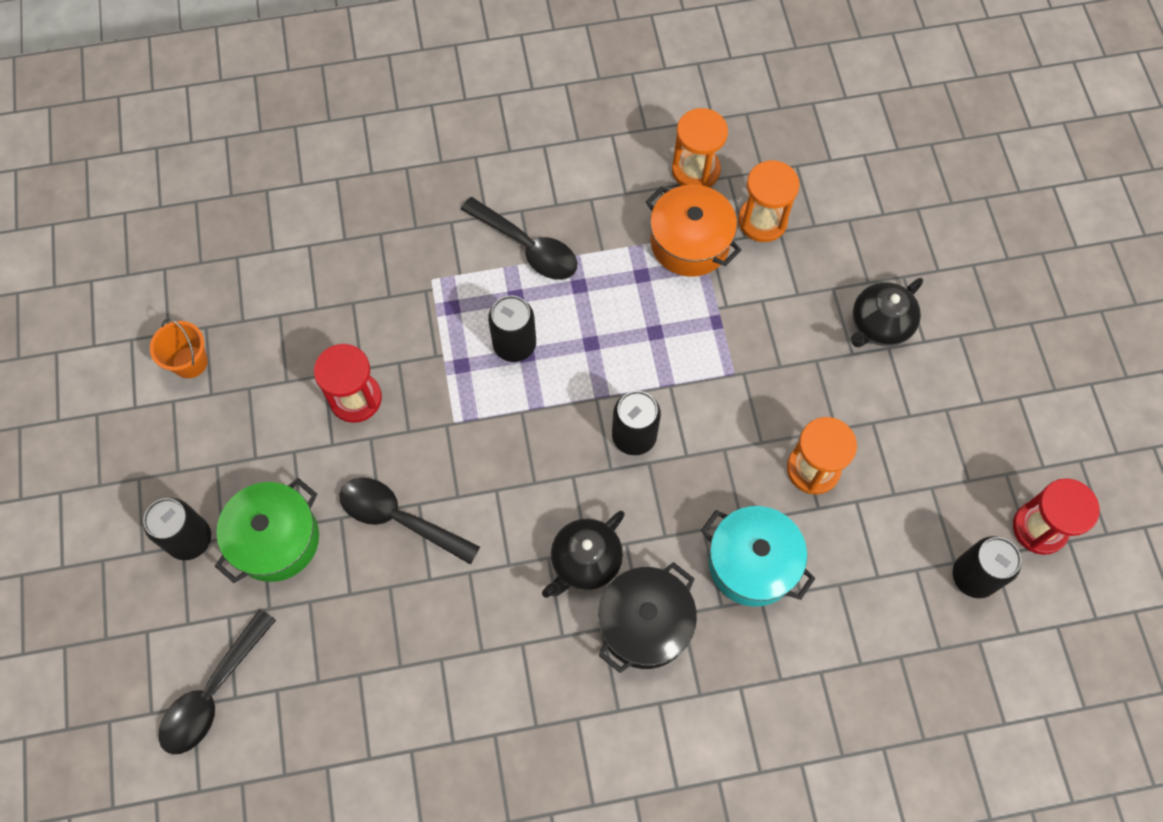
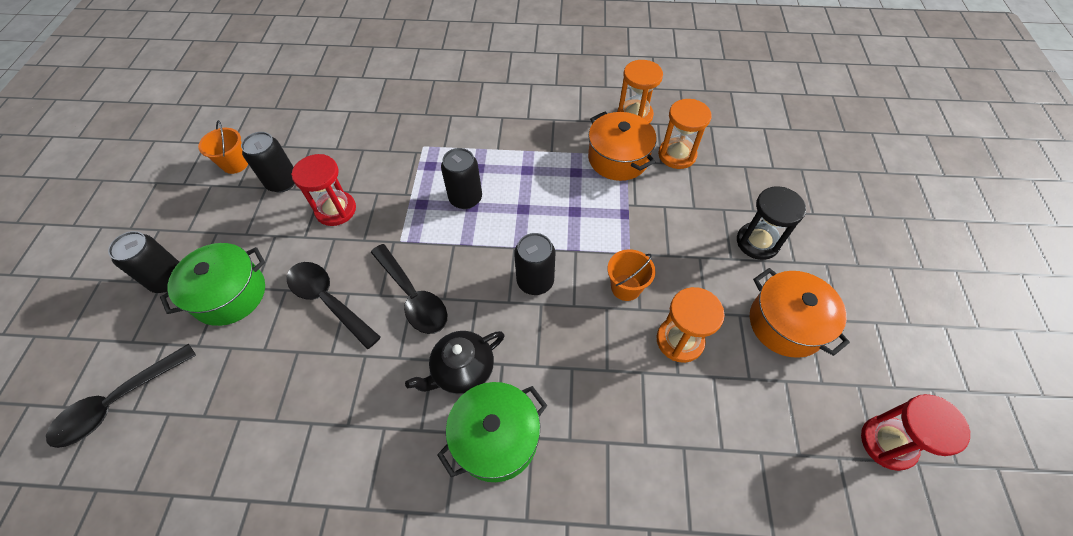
camera: 15 degrees right, 10 degrees down
(528, 247) = (498, 139): black spoon -> black spoon (413, 297)
(645, 624) = (496, 438): black pot -> green pot
(740, 419) = (626, 287): none -> orange bucket
(752, 563) = (607, 408): turquoise pot -> none
(879, 325) = (757, 242): black teapot -> black hourglass
(924, 421) = (786, 324): none -> orange pot
(973, 576) = (817, 473): black can -> black can (282, 182)

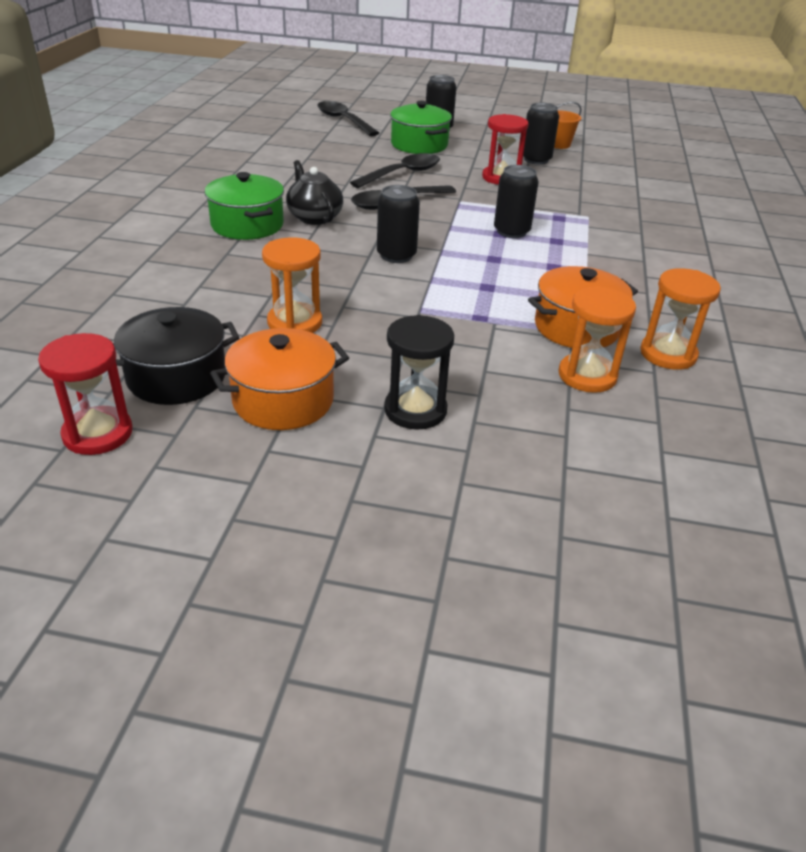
camera: 95 degrees right, 20 degrees down
(626, 287) = (373, 302): orange bucket -> none
(794, 410) = (177, 377): none -> black pot

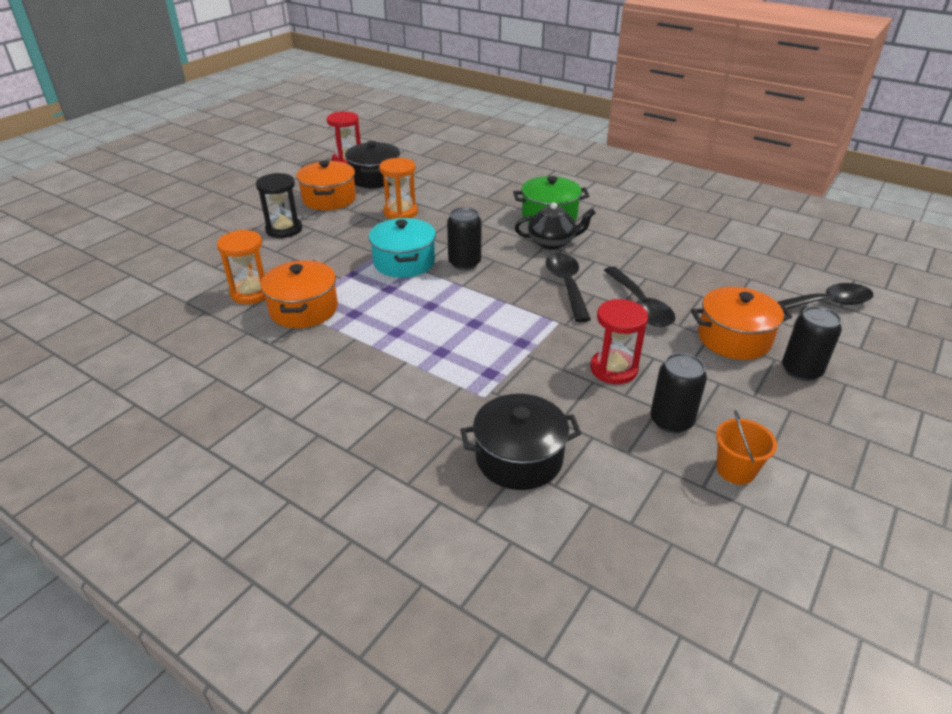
camera: 115 degrees right, 0 degrees up
(419, 145) = (734, 338): green pot -> orange pot
(425, 290) = (404, 262): none -> turquoise pot
(511, 231) = (475, 331): black can -> none
(631, 197) = (519, 458): none -> black pot
(668, 354) = (235, 337): orange hourglass -> none

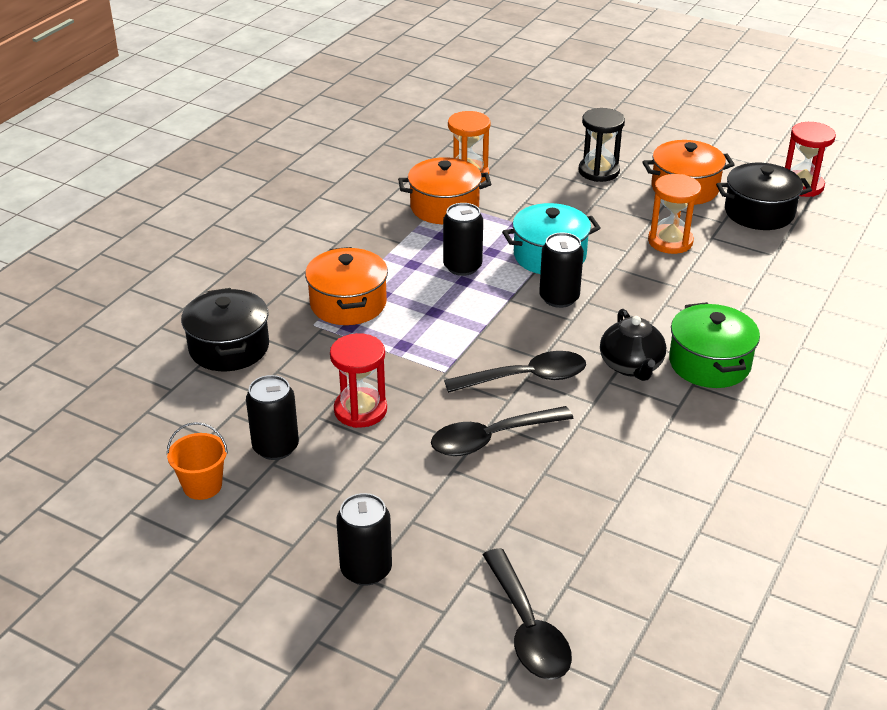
camera: 85 degrees right, 0 degrees up
(408, 305) = (462, 266): none -> black can
(734, 338) = (428, 516): orange pot -> orange pot (348, 303)

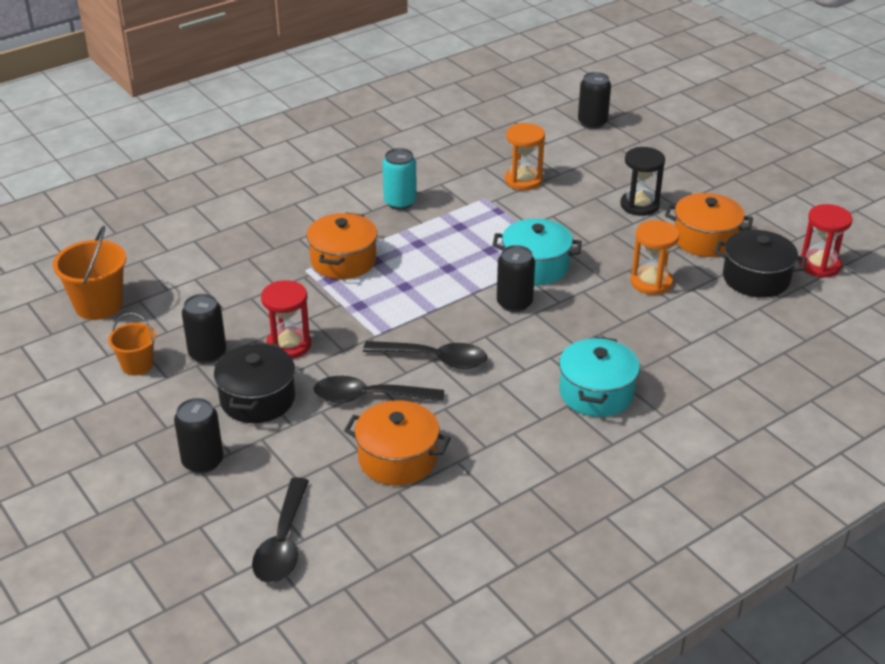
camera: 25 degrees right, 0 degrees up
(101, 431) = (98, 305): none -> orange bucket
(229, 347) = (230, 270): black pot -> black pot (257, 399)
(360, 227) = (400, 202): none -> turquoise can
(444, 207) = (481, 203): orange pot -> orange pot (397, 459)
(462, 266) = (456, 256): black can -> black can (592, 123)
(631, 366) = (527, 375): black teapot -> none
(709, 363) = (596, 393): green pot -> turquoise pot

